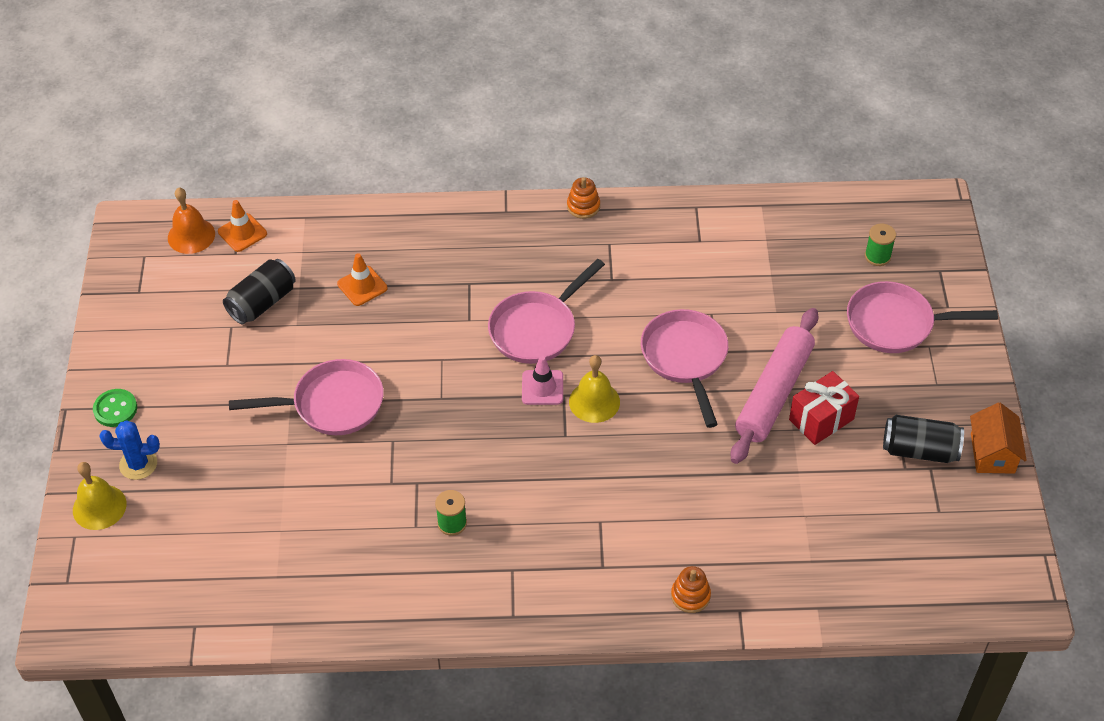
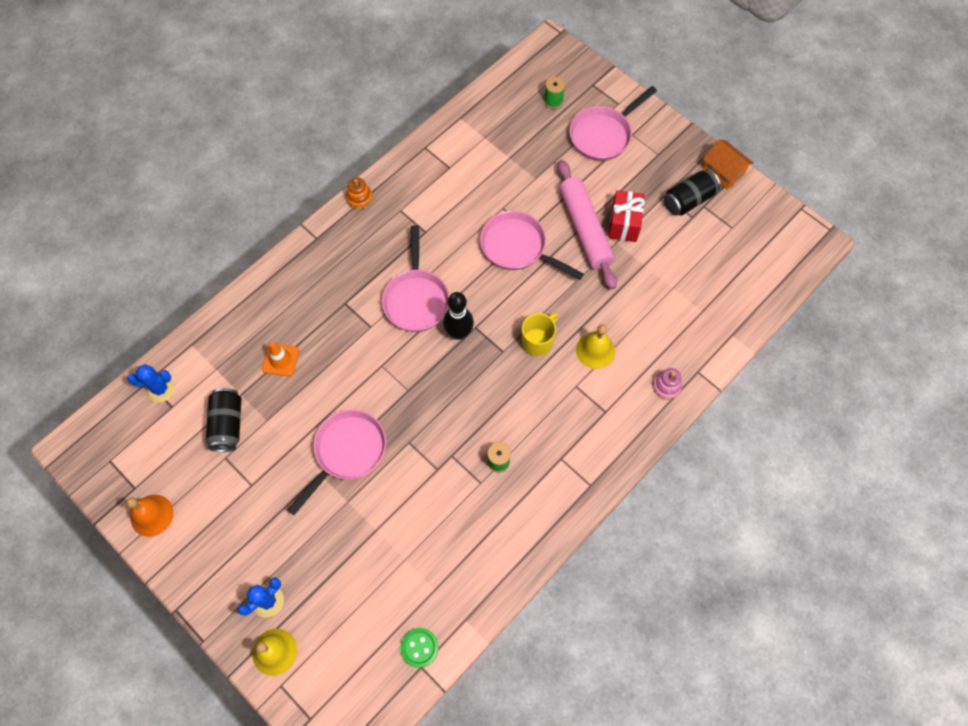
camera: 45 degrees left, 15 degrees up
(115, 409) = (210, 579): green button -> green button (419, 647)
(191, 235) = (127, 419): orange bell -> orange bell (152, 515)
(242, 233) = (160, 389): orange traffic cone -> blue cactus
(542, 388) = (459, 333): pink traffic cone -> black bowling pin
(594, 401) = (496, 316): yellow bell -> yellow bell (595, 350)
(609, 454) = (538, 341): none -> yellow mug
(690, 596) = (666, 386): orange stacking toy -> pink stacking toy

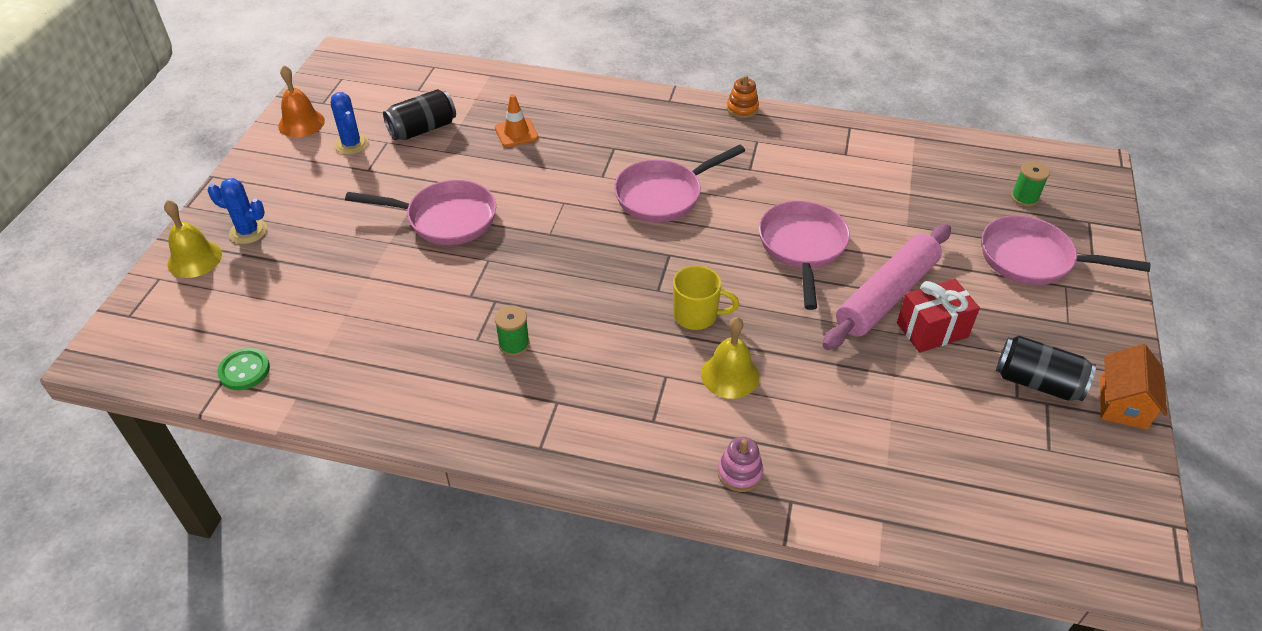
camera: 60 degrees right, 20 degrees down
(160, 389) = (431, 76): blue cactus -> blue cactus (351, 144)
(459, 333) = (650, 244): black bowling pin -> none

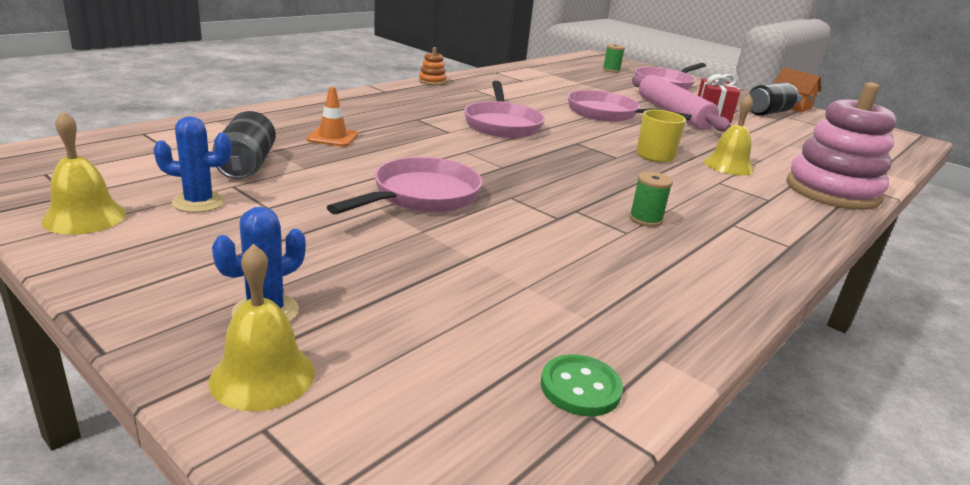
camera: 65 degrees left, 20 degrees down
(301, 123) = (84, 217): orange bell -> yellow bell
(739, 473) = (832, 191): pink stacking toy -> pink stacking toy, size x2.42

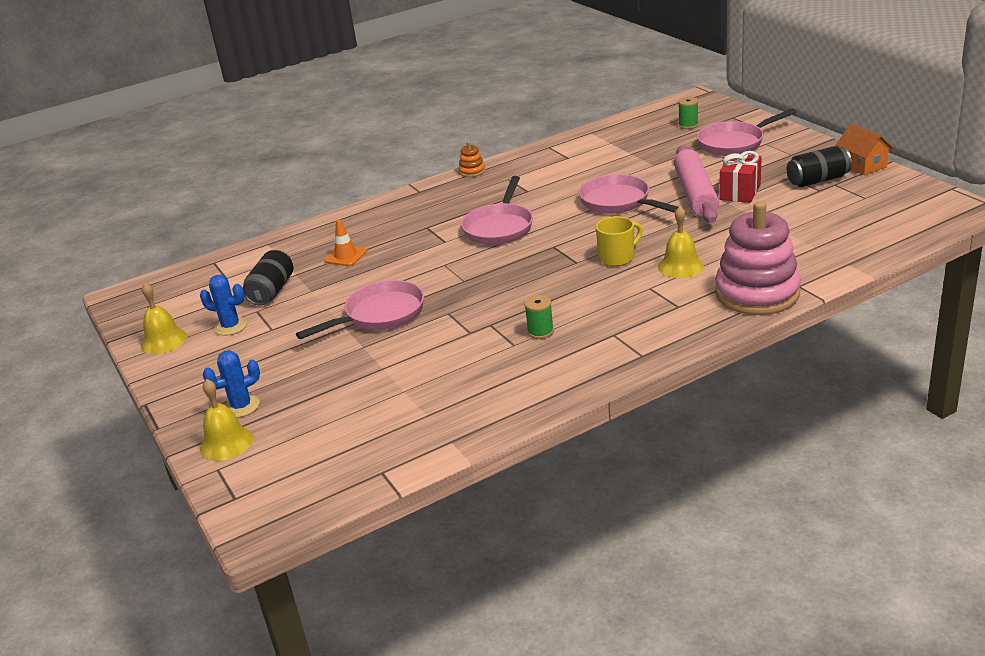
camera: 25 degrees right, 5 degrees up
(580, 388) = (387, 457): green button -> none

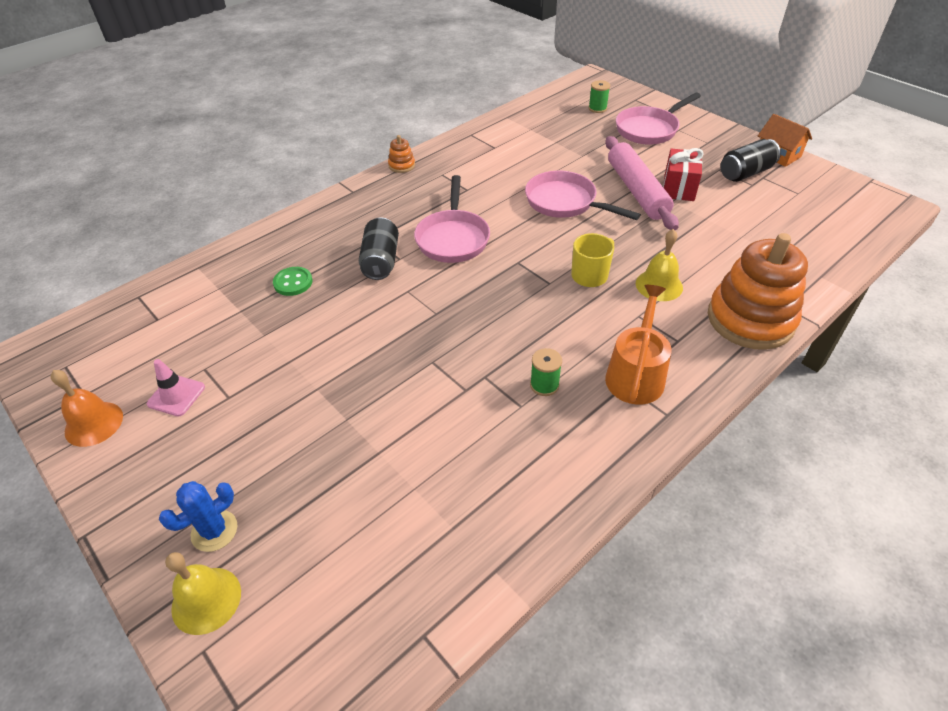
camera: 15 degrees left, 15 degrees up
(164, 341) = (94, 423): yellow bell -> orange bell
(231, 326) = (176, 395): blue cactus -> pink traffic cone
(272, 291) = (217, 337): black can -> black can (381, 261)
(345, 256) = (293, 282): orange traffic cone -> green button
(380, 315) = (354, 368): pink pan -> none
(626, 328) = (636, 374): none -> orange watering can
(757, 293) = (750, 319): pink stacking toy -> orange stacking toy

